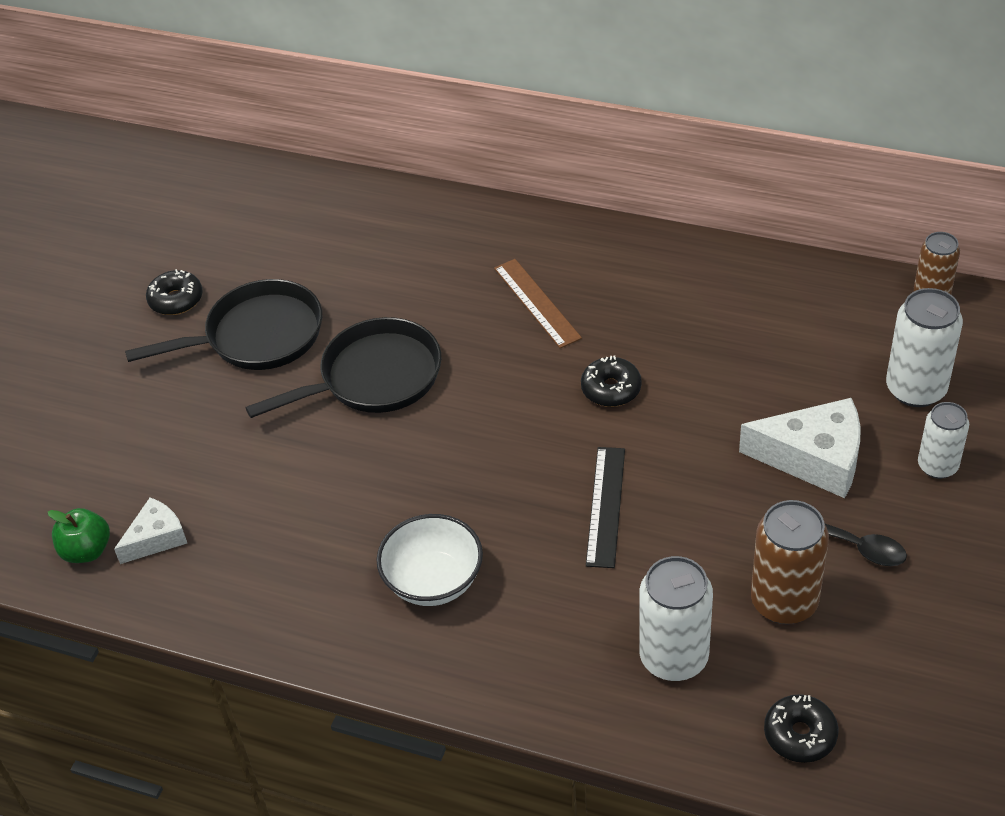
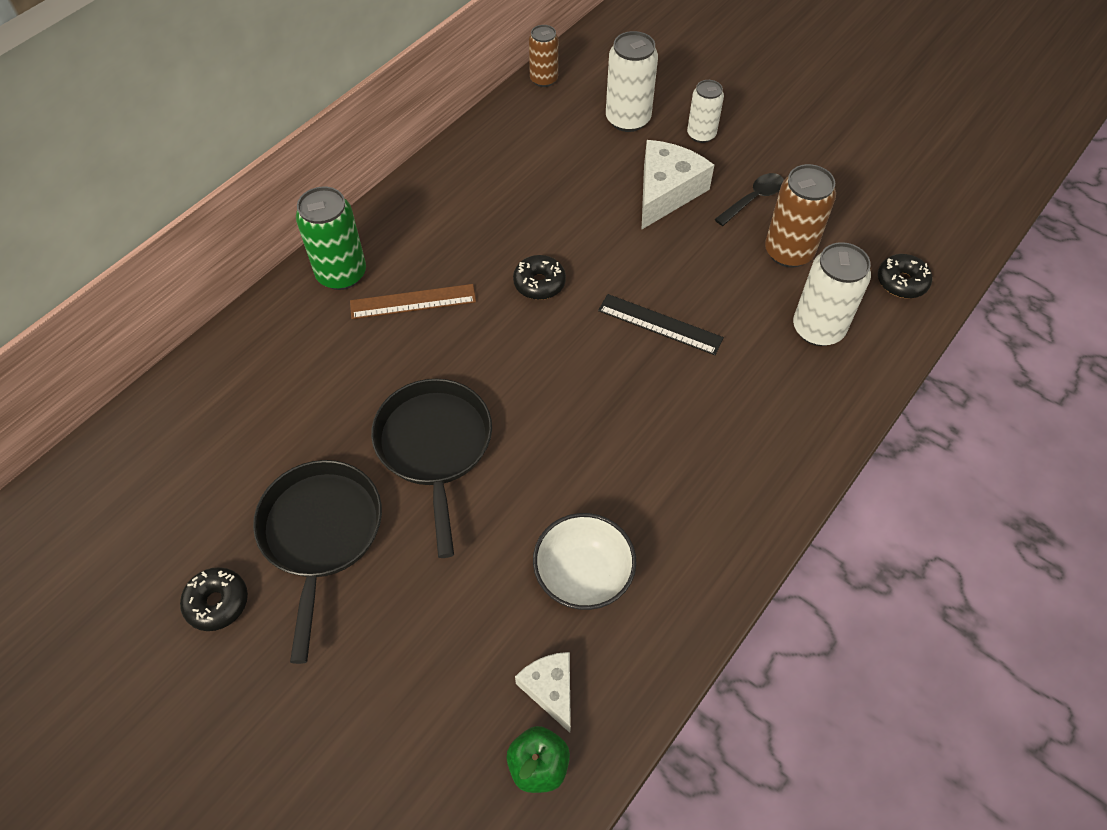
camera: 75 degrees left, 10 degrees up
(433, 581) = (692, 463): white bowl -> white bowl (583, 575)
(545, 241) = (341, 274): none -> green can

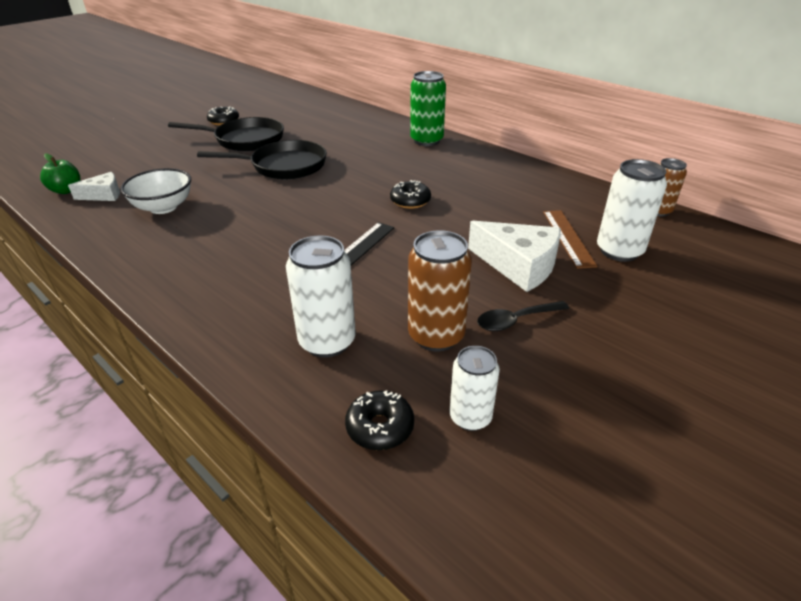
camera: 95 degrees right, 20 degrees down
(413, 301) = (400, 160): brown ruler -> brown ruler (568, 238)
(701, 134) = (612, 294): white can -> white can (470, 417)
(753, 199) = (516, 320): black spoon -> black spoon turned 105 degrees clockwise

